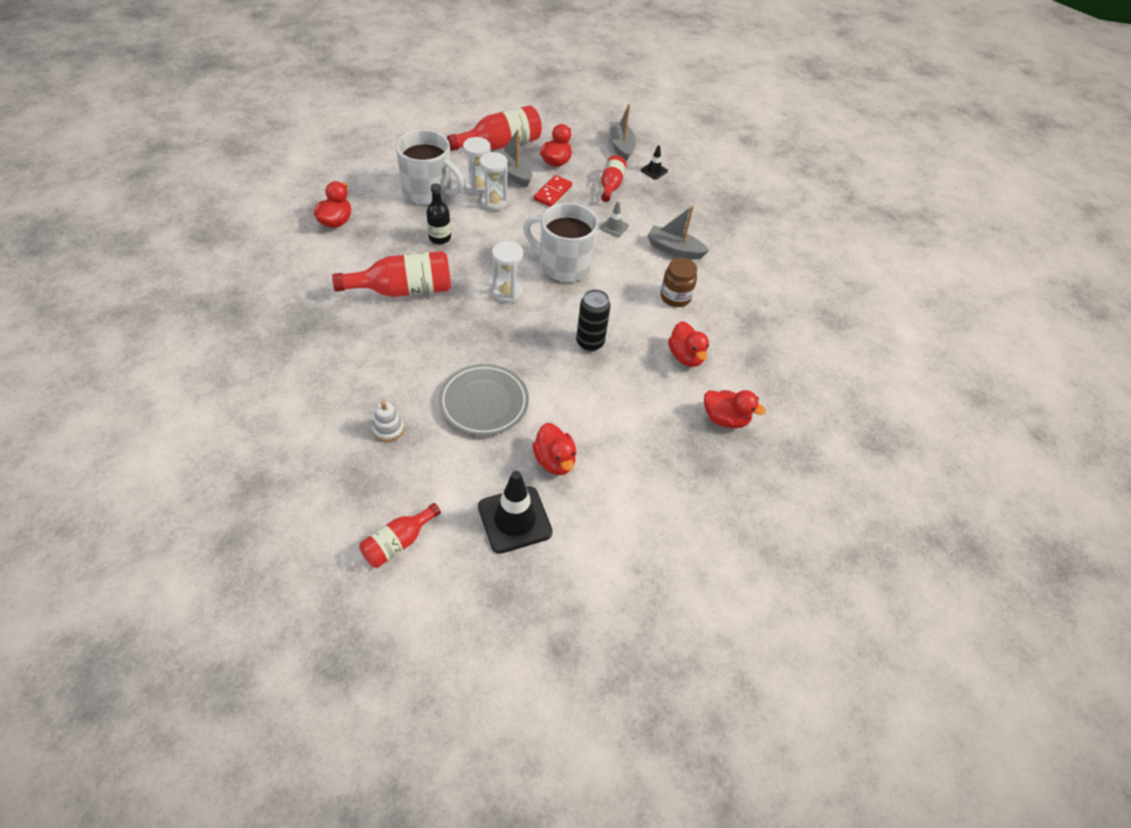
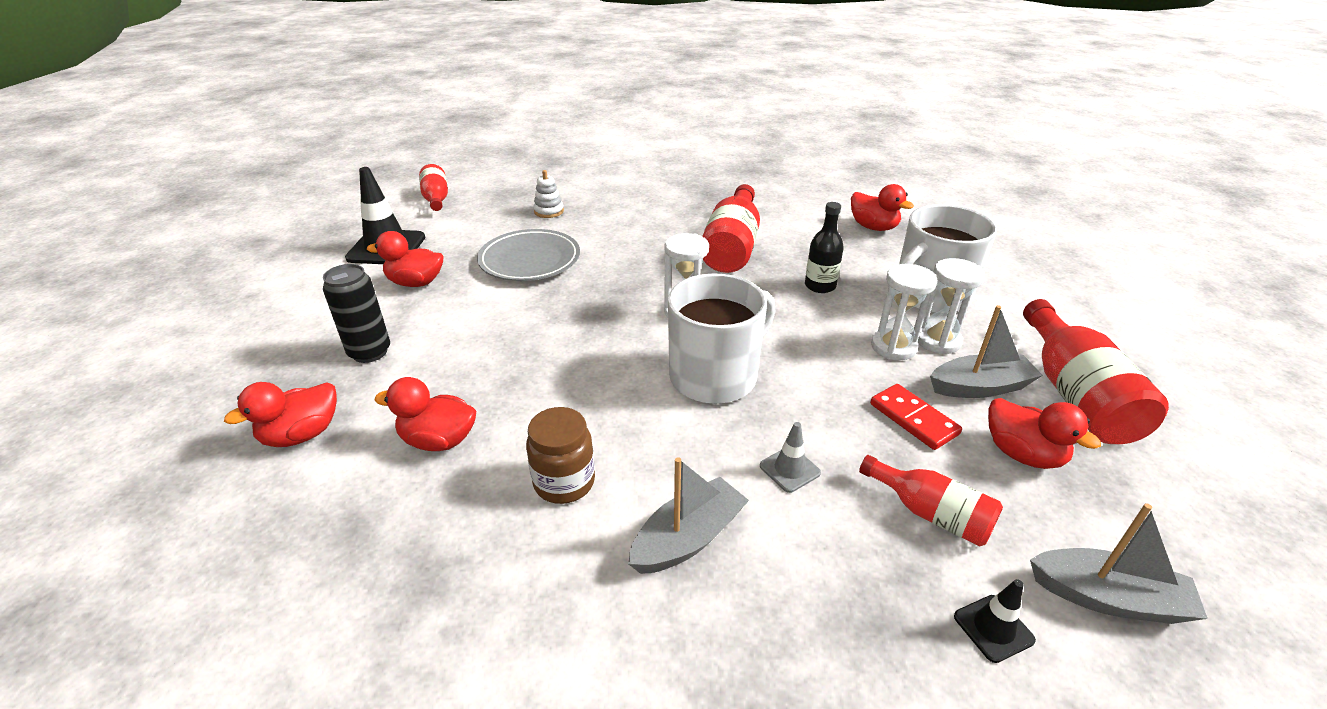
camera: 120 degrees right, 15 degrees down
(590, 342) = (547, 354): black can -> black can (370, 352)

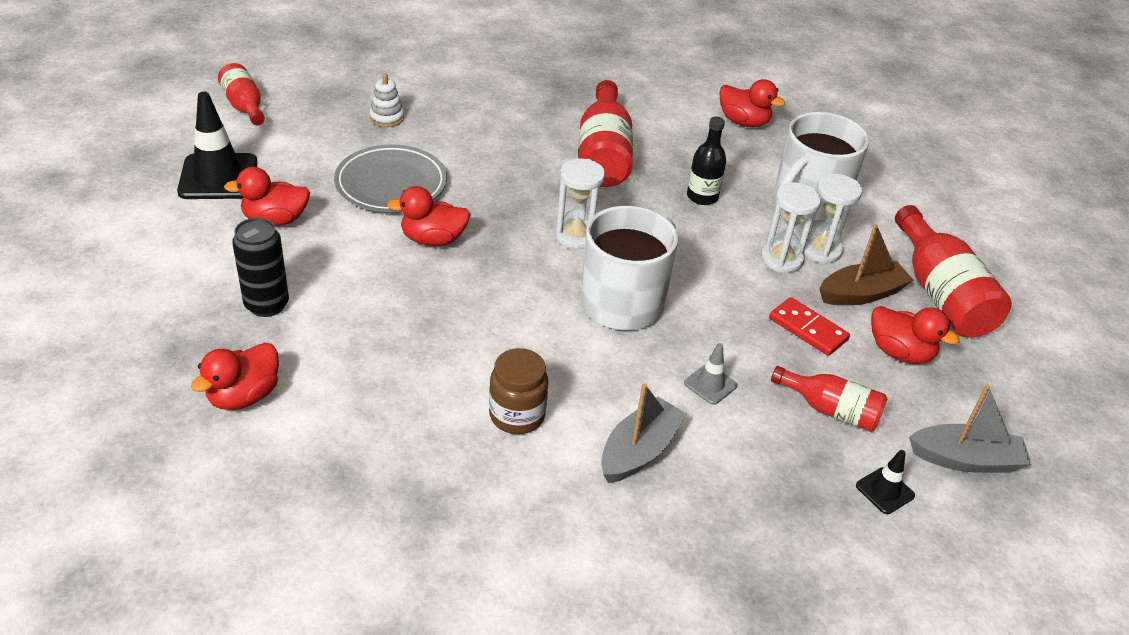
camera: 15 degrees left, 5 degrees up
(439, 440) = (383, 389): red duck -> red duck (433, 239)
(980, 387) = (861, 294): grey boat -> brown boat

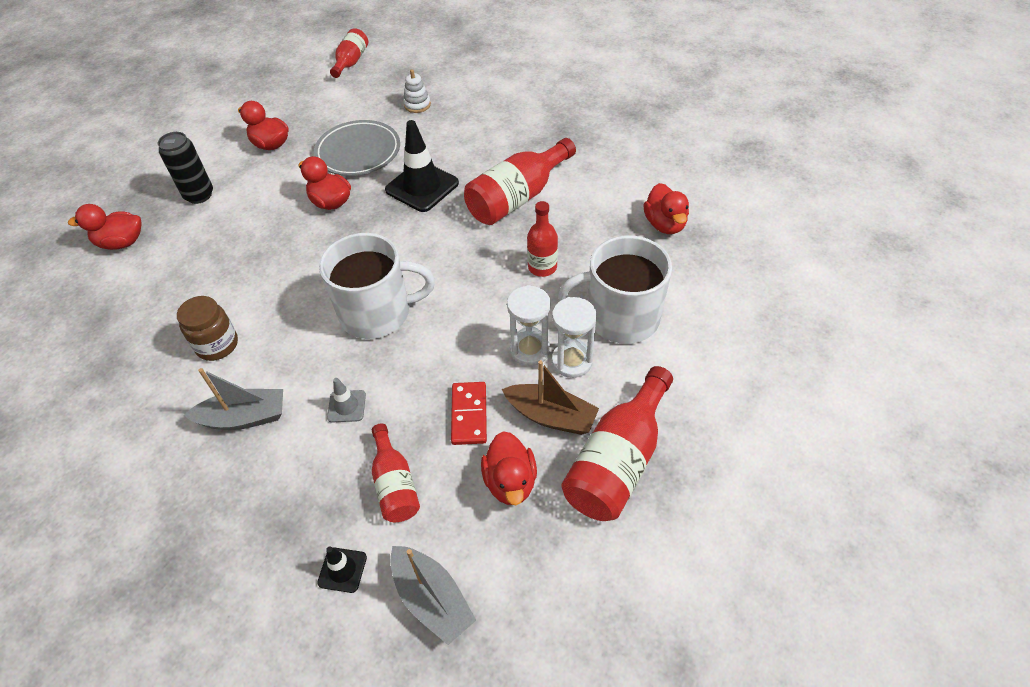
camera: 50 degrees right, 10 degrees up
(218, 177) = (279, 103): black traffic cone -> black traffic cone (422, 187)
(576, 236) = (415, 248): white hourglass -> none
(702, 197) = (542, 267): black bottle -> red bottle

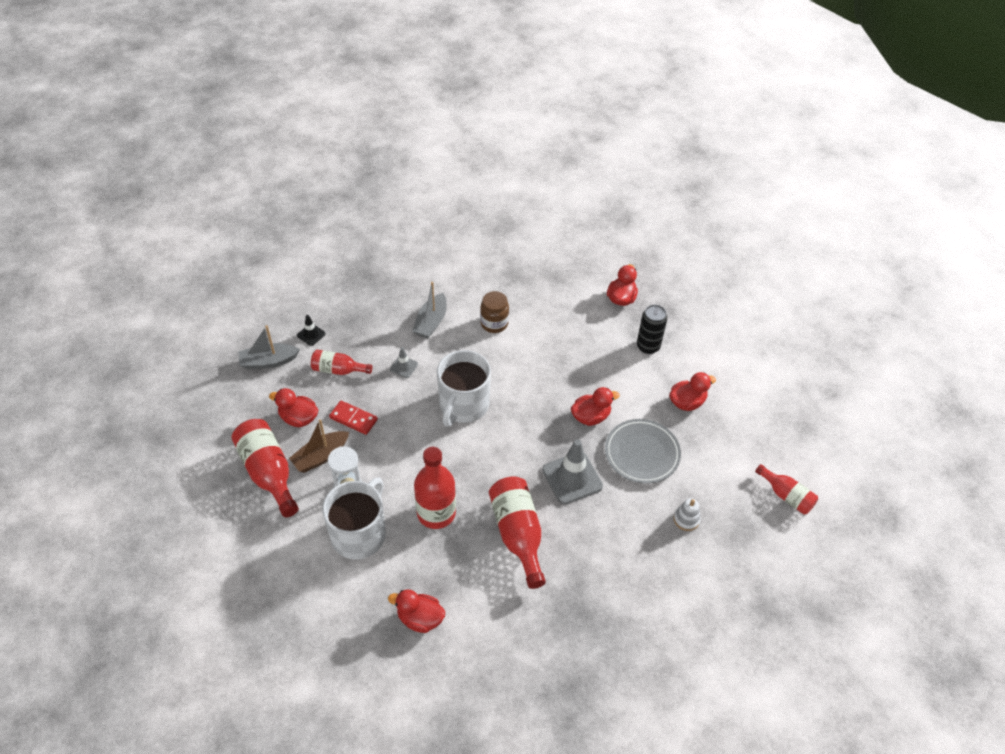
camera: 115 degrees right, 0 degrees up
(422, 187) = (572, 478): black traffic cone -> grey traffic cone
(530, 350) = (374, 470): white hourglass -> none
(542, 267) = (436, 513): red bottle -> red bottle, size x1.68

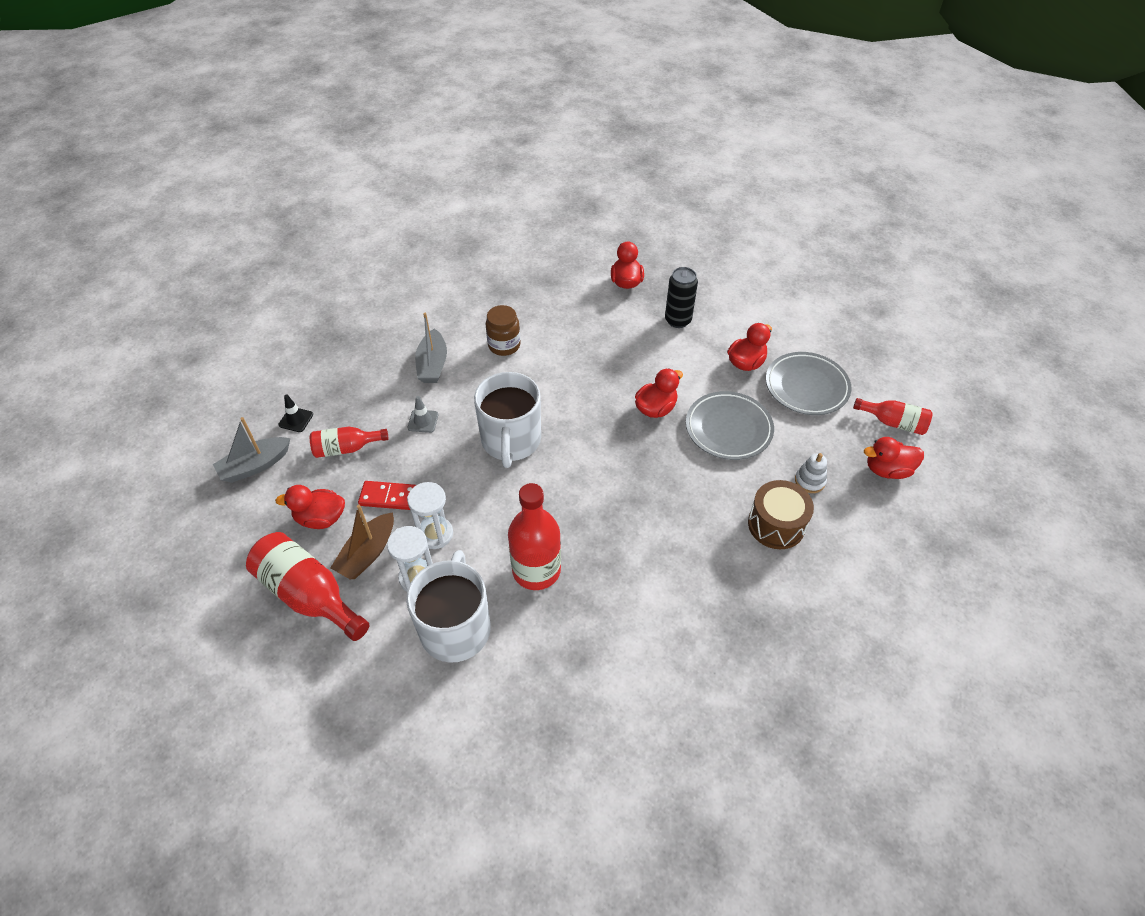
camera: 20 degrees left, 0 degrees up
(375, 459) = (435, 534): none -> white hourglass
(420, 618) = (575, 701): red duck -> red duck (887, 470)
(518, 534) = (641, 561): red bottle -> none
(572, 478) = (669, 479): grey traffic cone -> none
(639, 544) = (776, 525): none -> brown drum
(727, 440) = (806, 387): none -> grey plate

